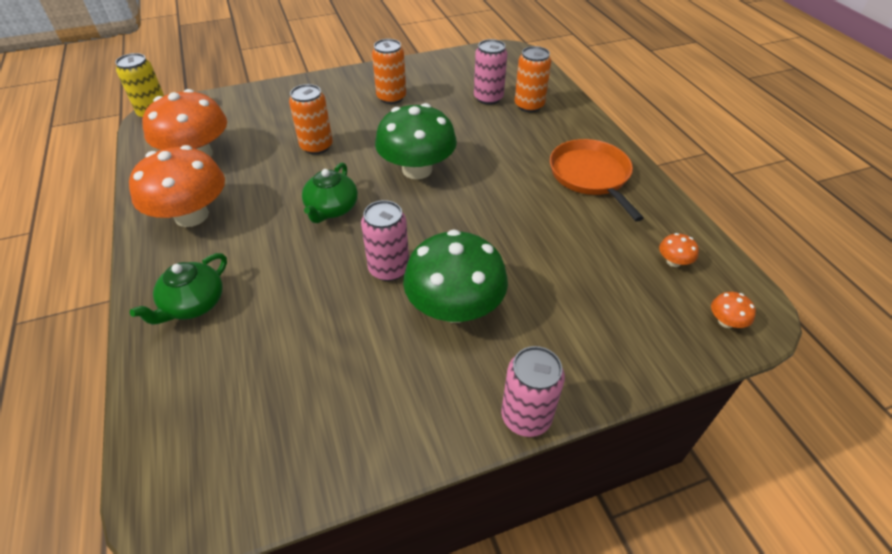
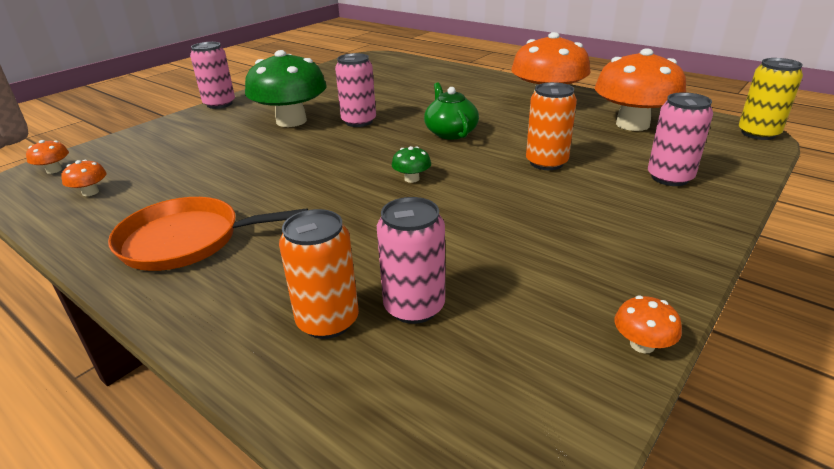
camera: 150 degrees right, 15 degrees down
(193, 304) = (463, 82): green teapot -> none
(274, 108) = (669, 177): none -> pink can
(391, 97) = (564, 245): orange can -> none
(417, 169) = (412, 179): green mushroom -> green mushroom, size x0.40
(420, 60) = (642, 344): none -> orange mushroom
(591, 176) = (187, 240): orange pan -> orange pan turned 135 degrees clockwise

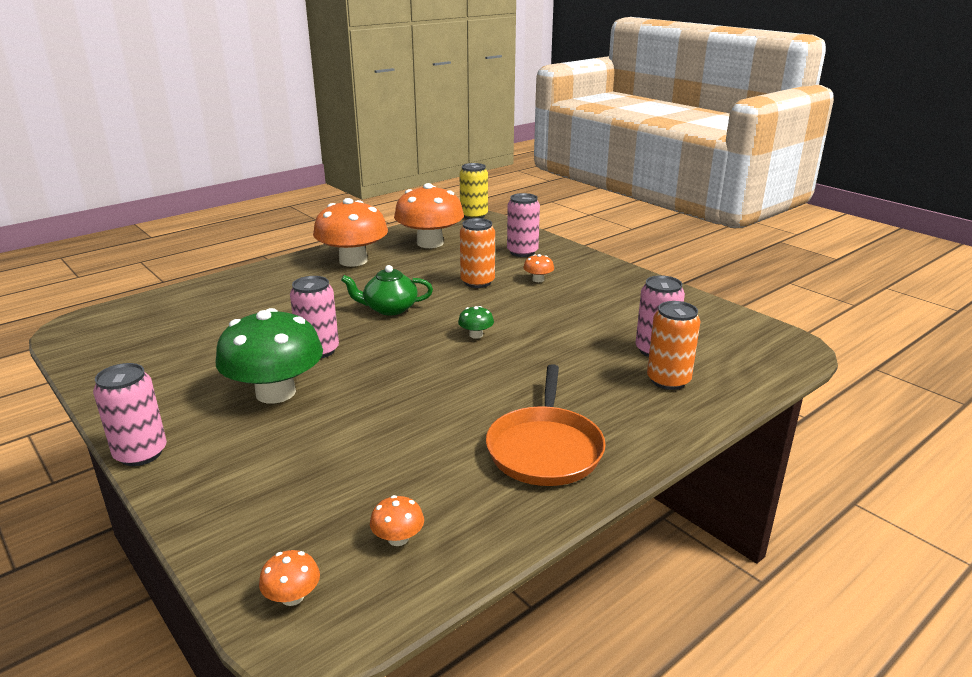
camera: 80 degrees left, 5 degrees down
(642, 344) = (690, 296): orange mushroom -> orange mushroom (538, 279)

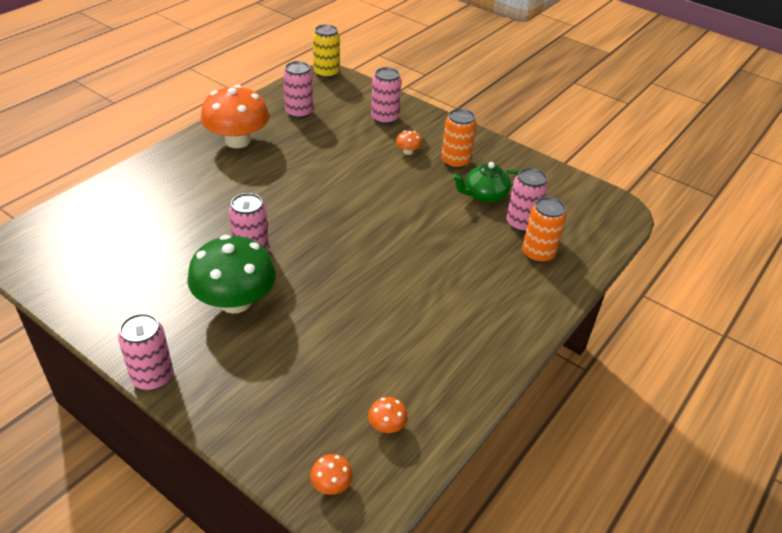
camera: 15 degrees left, 15 degrees up
(389, 308) = (293, 197): green teapot -> green teapot (484, 195)
(430, 243) = (299, 112): orange mushroom -> pink can
(476, 335) = (377, 221): green mushroom -> none
(477, 282) = (358, 159): orange can -> orange can (455, 162)
(545, 449) = (465, 331): orange pan -> none

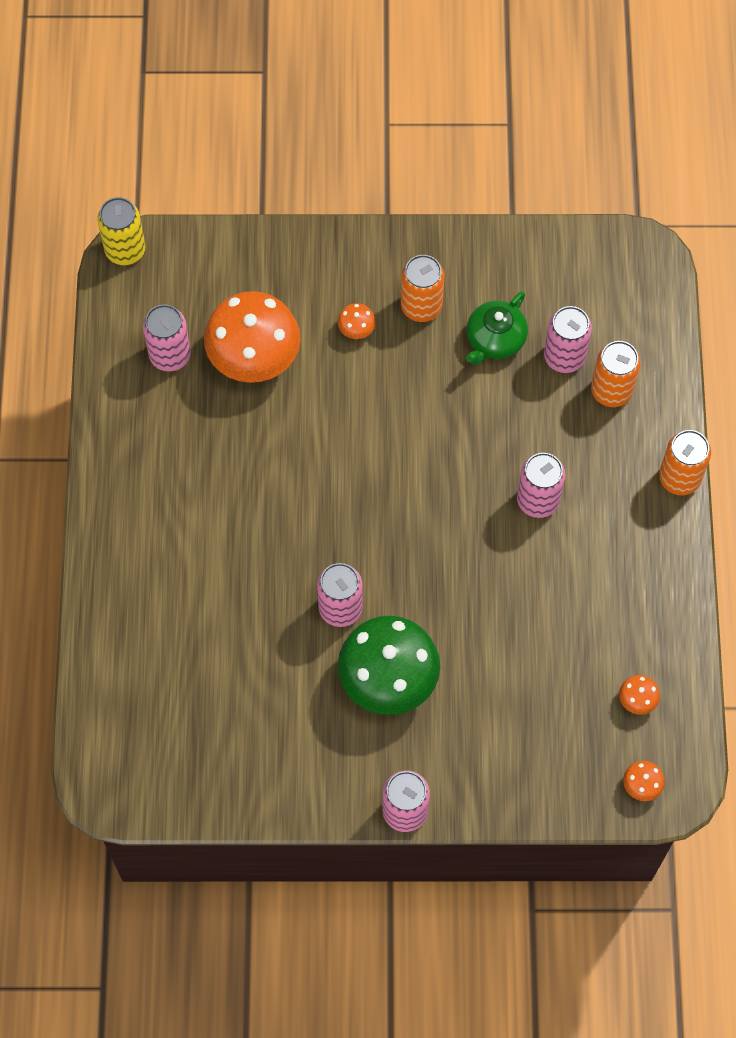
camera: 35 degrees left, 25 degrees up
(237, 141) = (152, 460): orange mushroom -> orange mushroom (254, 356)
(384, 118) = (277, 287): pink can -> pink can (538, 500)
(545, 321) = (679, 478): none -> orange can

